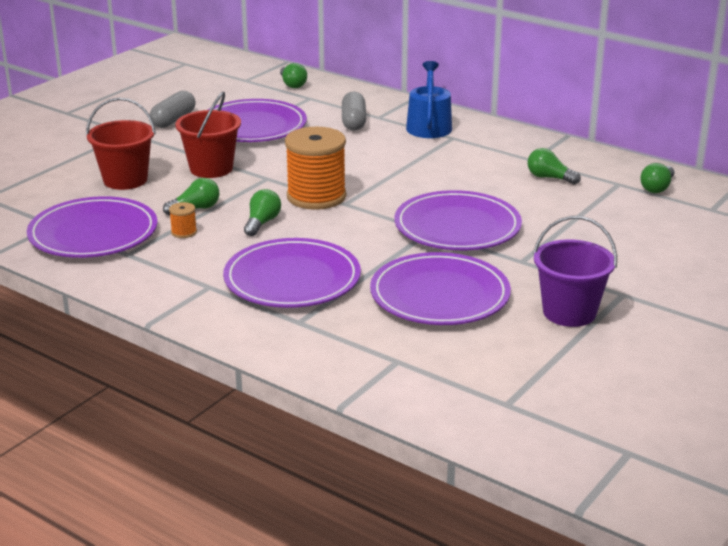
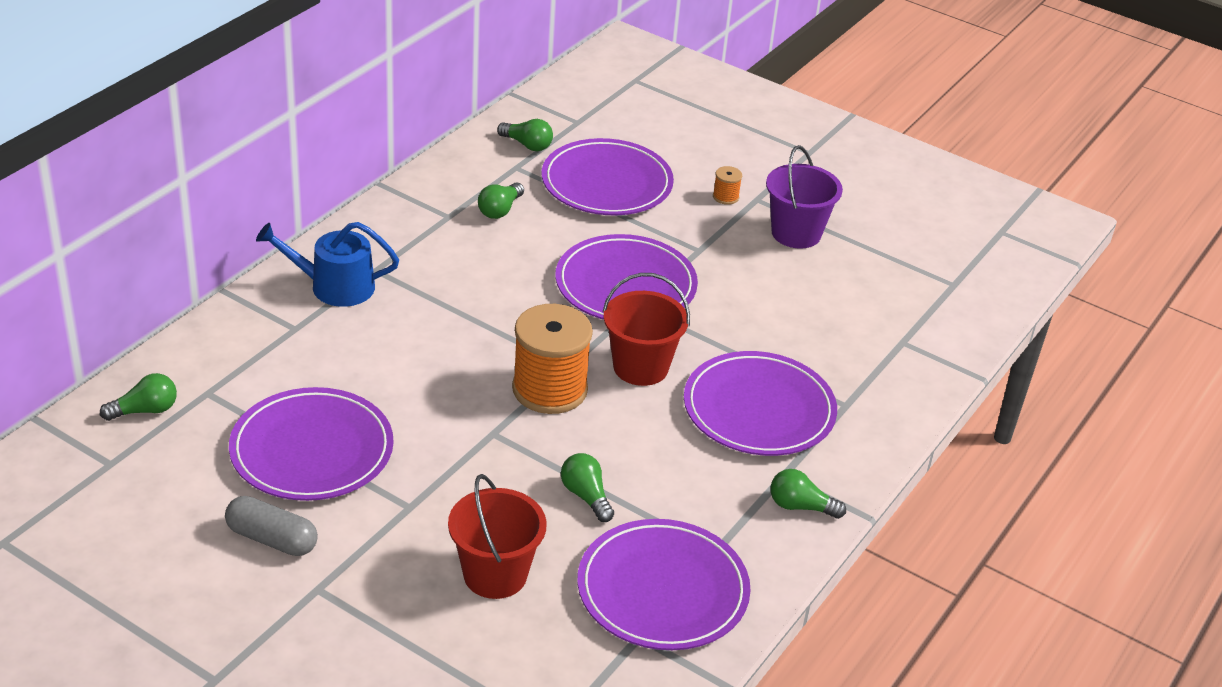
camera: 95 degrees left, 10 degrees up
(184, 232) = (653, 503): orange spool -> orange spool (725, 197)
(211, 168) = (460, 487): red bucket -> red bucket (640, 367)
(262, 223) = (624, 435): green light bulb -> green light bulb (800, 506)
(353, 122) = (309, 352): grey capsule -> none
(439, 295) = (777, 308): purple plate -> purple plate (607, 183)

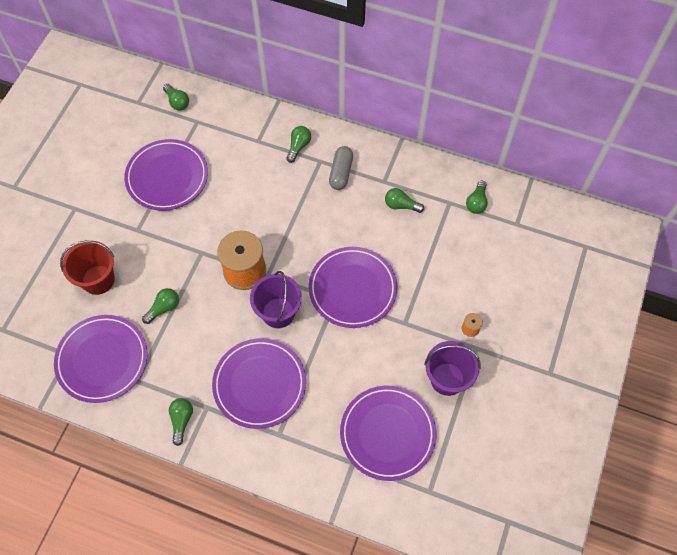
camera: 80 degrees right, 25 degrees up
(272, 539) = (102, 180): grey capsule -> grey capsule (341, 173)
(334, 286) = (298, 147): blue watering can -> green light bulb
(607, 183) = (454, 256): purple plate -> purple plate (387, 433)
(640, 367) = (278, 313): red bucket -> purple bucket

